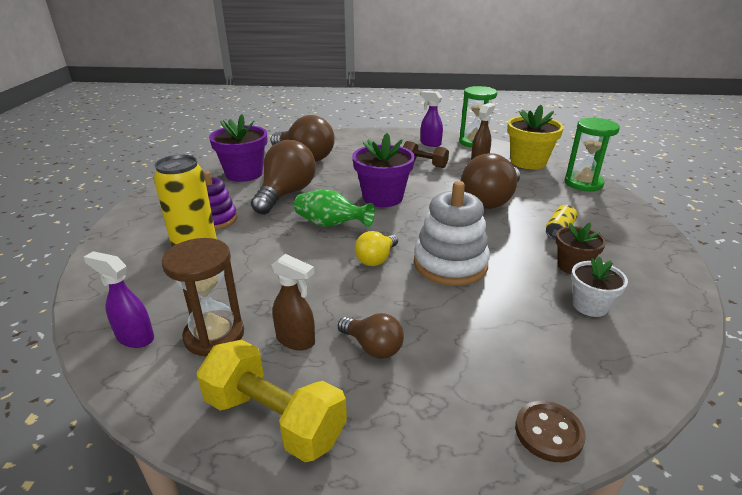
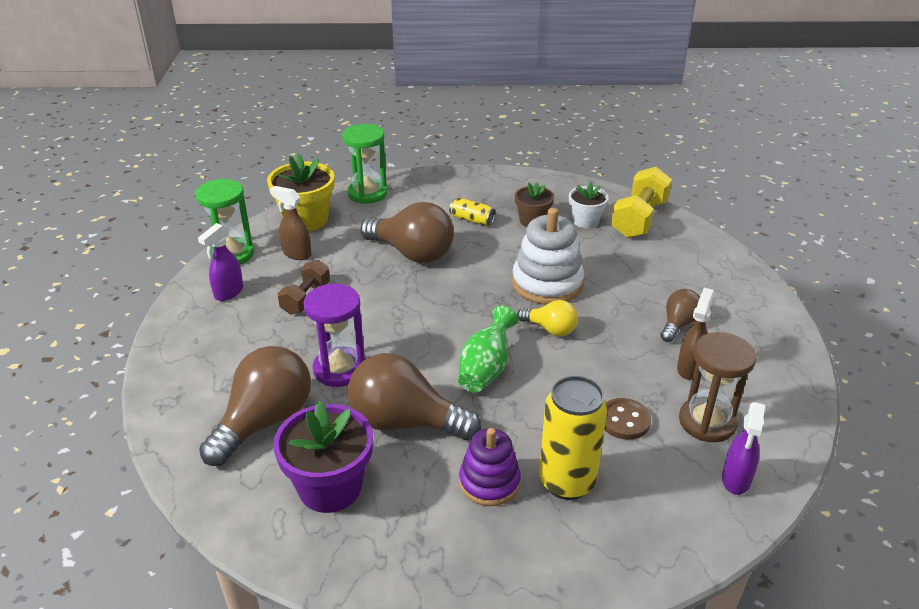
camera: 95 degrees left, 5 degrees up
(274, 419) = (773, 367): yellow dumbbell -> yellow dumbbell (639, 219)
(345, 175) = (339, 369): none -> purple hourglass
(382, 198) = (410, 331): purple flower pot -> none
(548, 432) = (719, 253): brown button -> brown button (624, 420)

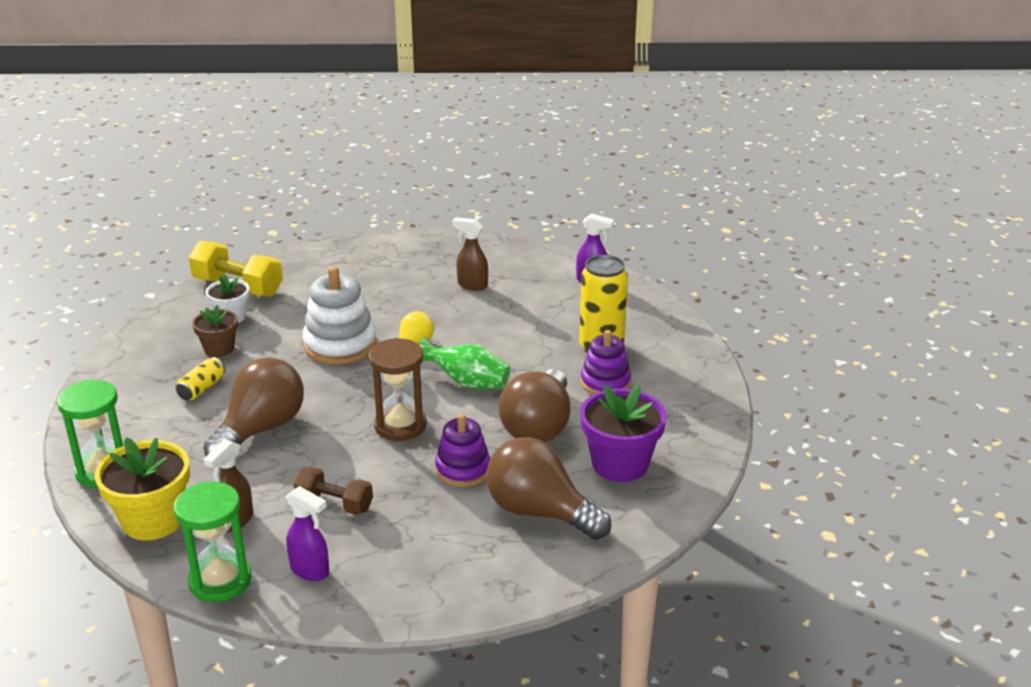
camera: 90 degrees left, 5 degrees down
(339, 369) = (463, 470): purple hourglass -> purple stacking toy
(624, 420) = (533, 319): brown button -> none
(678, 324) = (414, 284): brown light bulb -> none
(707, 422) = (534, 285): brown hourglass -> brown hourglass (400, 425)

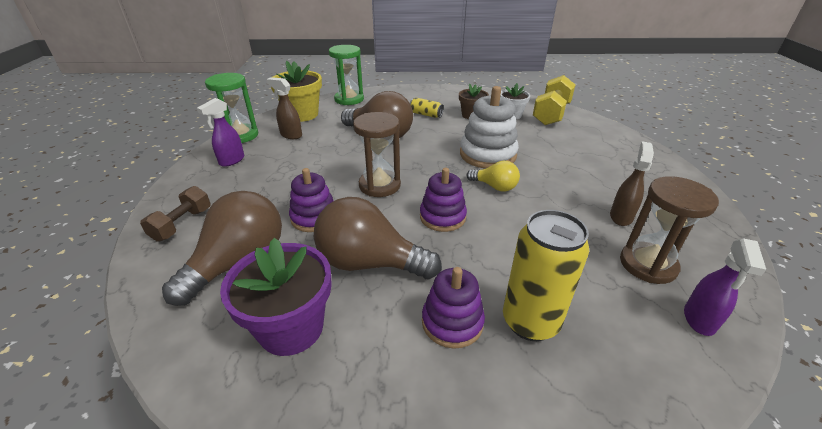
camera: 90 degrees right, 5 degrees up
(335, 504) = (293, 164): brown dumbbell -> brown dumbbell (182, 224)
(467, 382) = (442, 217): green vase -> purple stacking toy
(536, 287) = (647, 265): none -> brown hourglass

